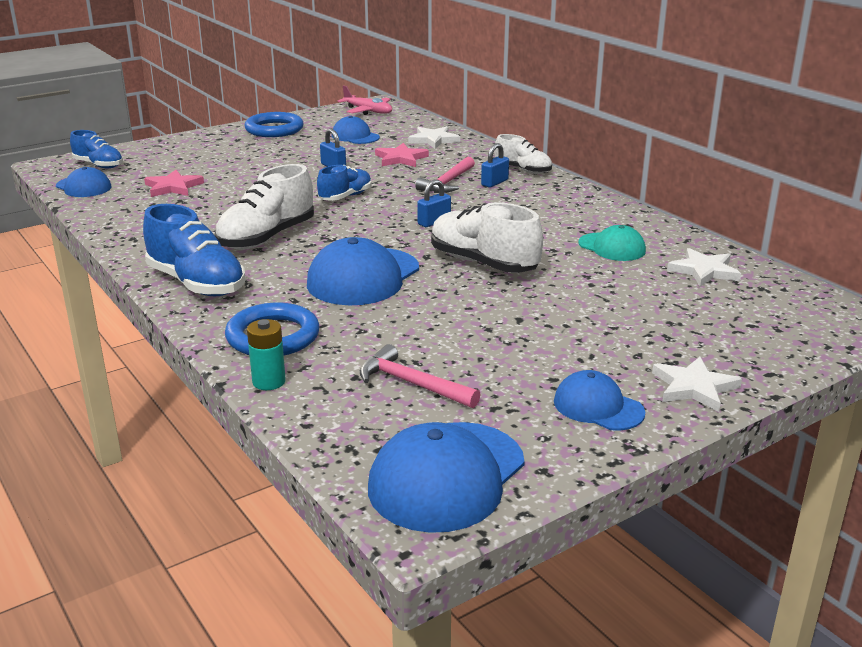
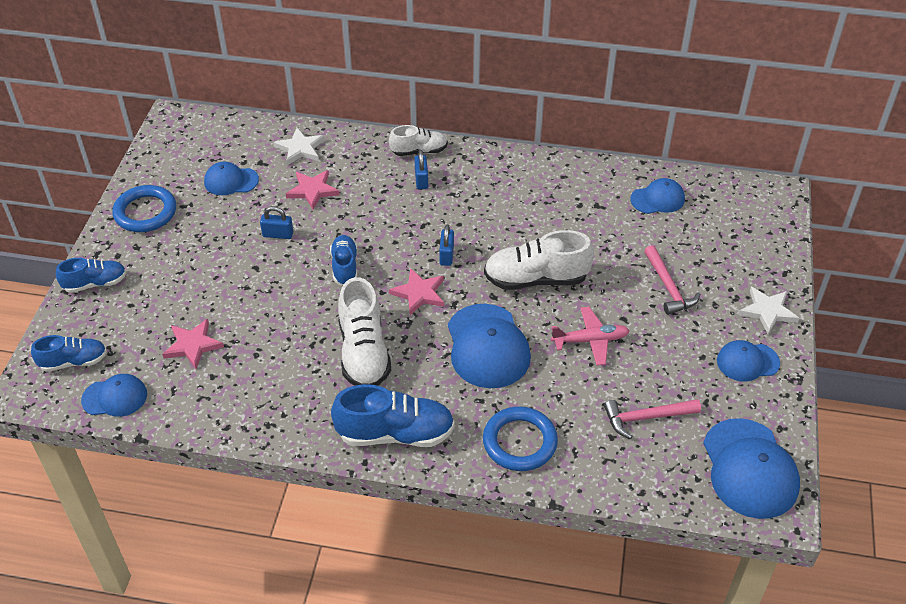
camera: 45 degrees left, 20 degrees up
(182, 143) = (95, 283): none -> blue shoe
(269, 382) = (575, 479): turquoise battery -> none
(368, 111) = (185, 136): pink plane -> pink plane (591, 340)
(370, 230) = (419, 293): none -> pink star
(447, 183) = (390, 201): pink hammer -> pink hammer (668, 287)
(612, 247) = (584, 209): turquoise cap -> none
(704, 271) = (658, 199): white star -> blue cap

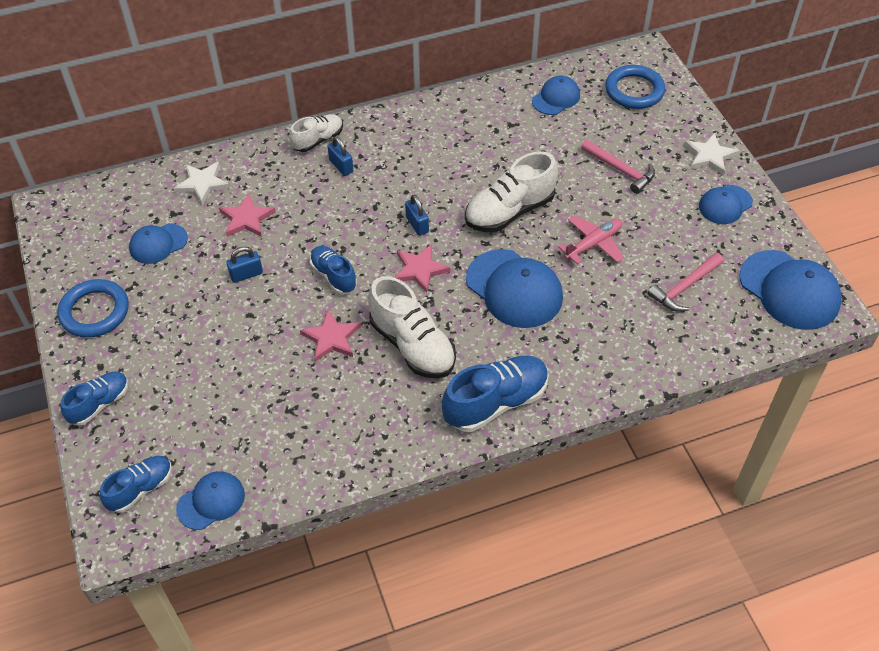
camera: 30 degrees left, 5 degrees up
(193, 345) = (248, 415): pink star -> pink star (331, 338)
(519, 442) = (603, 357): blue ring -> blue ring (634, 90)

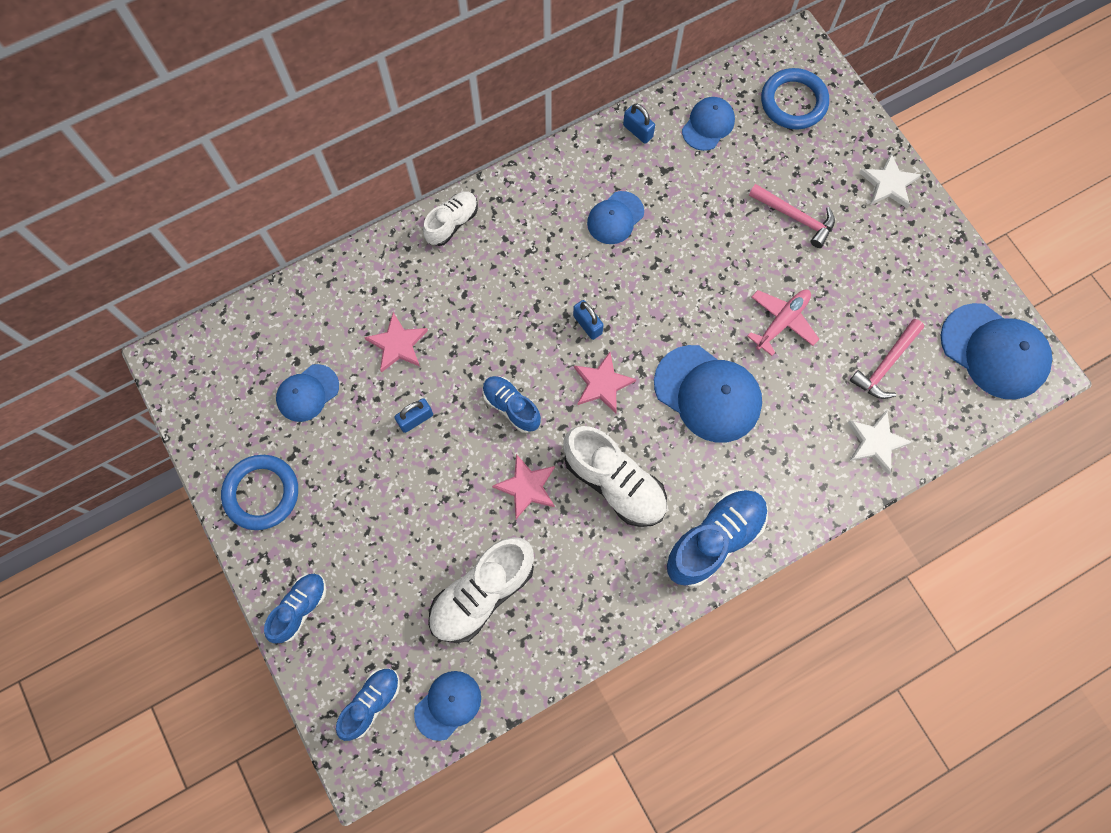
camera: 10 degrees left, 20 degrees up
(202, 184) = (336, 304): white star -> white star (875, 442)
(341, 166) = (486, 256): blue padlock -> blue padlock (638, 131)
(509, 211) = (684, 292): white shoe -> white shoe (482, 593)
(725, 204) = (914, 248): blue cap -> blue cap (615, 218)

